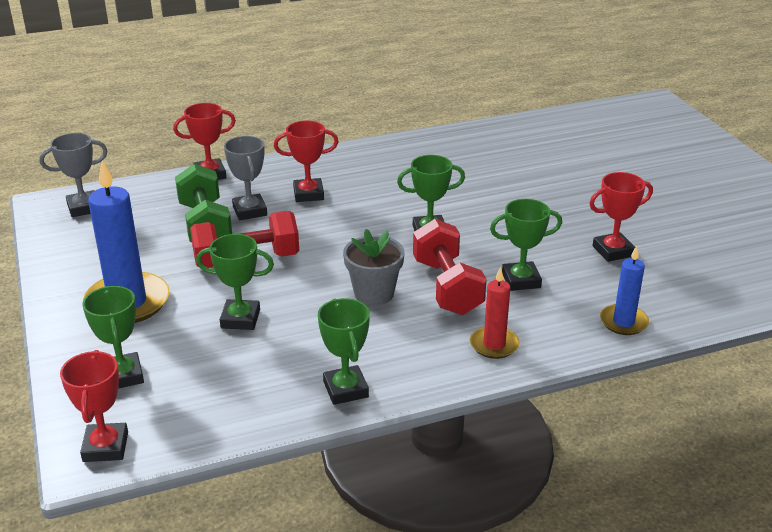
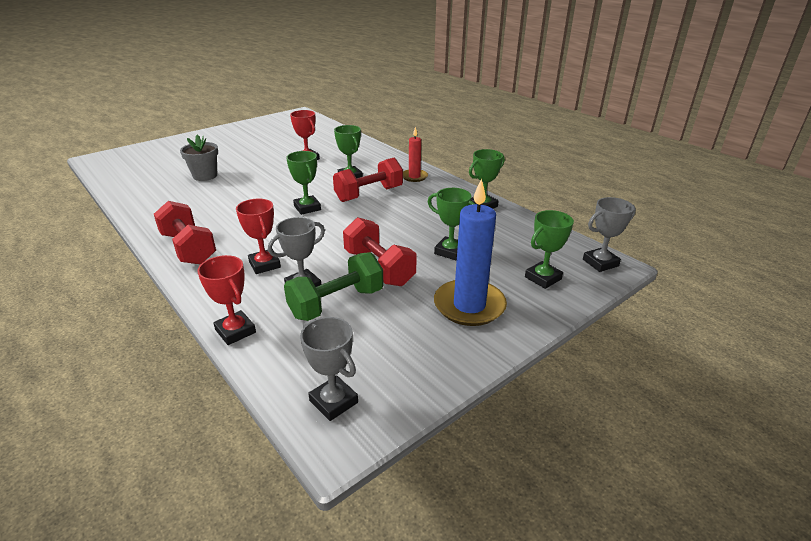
camera: 110 degrees left, 0 degrees up
(105, 447) = (600, 263): red trophy -> grey trophy
(240, 319) = (450, 251): green trophy -> green trophy turned 45 degrees counterclockwise
(373, 156) = (188, 248): none -> red dumbbell
(374, 293) = (390, 213): grey flower pot -> grey flower pot (205, 176)
(623, 322) = (373, 153): blue candle -> none

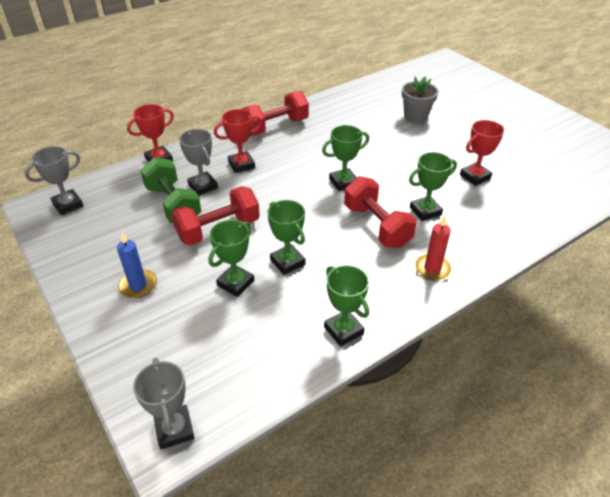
camera: 95 degrees right, 10 degrees up
(469, 305) = (138, 285): blue candle -> blue candle, size x0.56
(543, 278) = (162, 356): green trophy -> green trophy (287, 262)

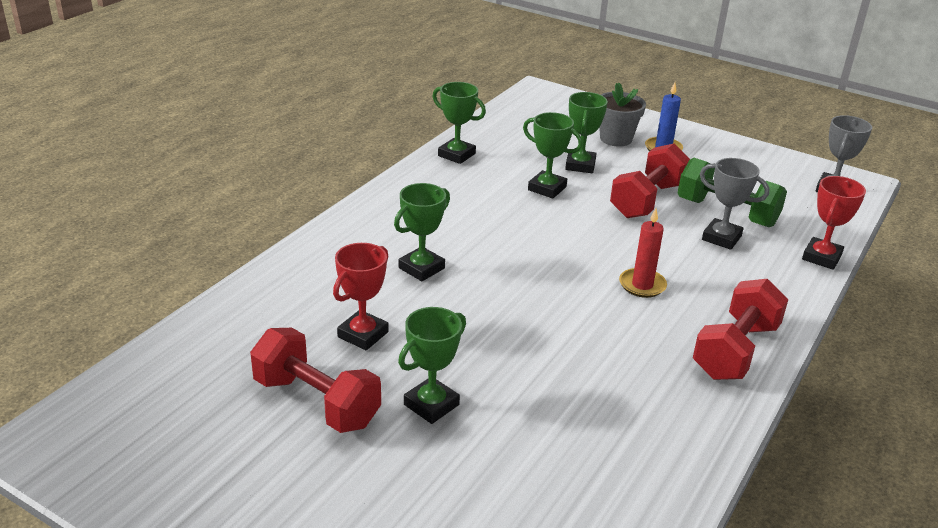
camera: 155 degrees right, 10 degrees down
(174, 429) = (539, 95): grey trophy -> none
(241, 165) = (710, 275): red trophy -> none
(343, 182) = (552, 282): green trophy -> green trophy (431, 404)
(377, 226) = (474, 239): red dumbbell -> red dumbbell (316, 402)
(415, 116) = (510, 444): grey flower pot -> grey flower pot (616, 139)
(432, 269) = (391, 211): red candle -> red candle (642, 285)

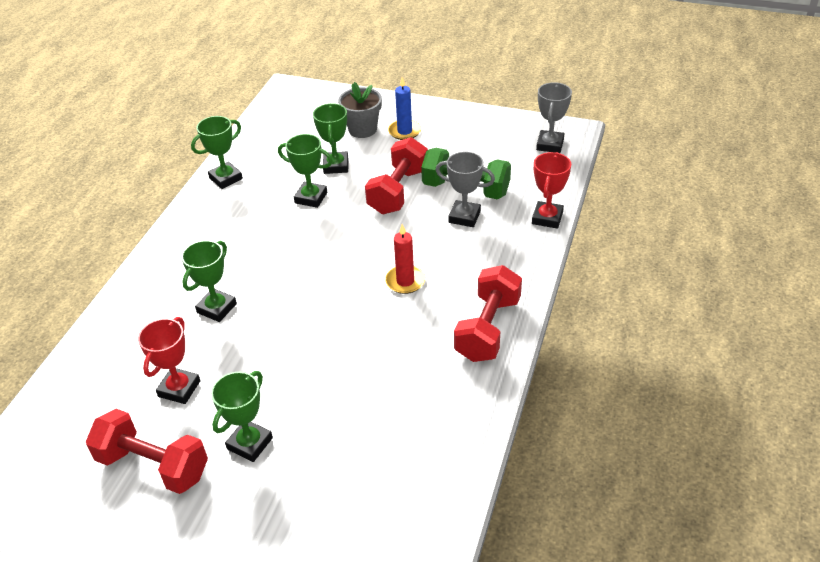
camera: 10 degrees left, 10 degrees up
(456, 155) = (226, 178): green trophy -> green trophy turned 60 degrees counterclockwise

